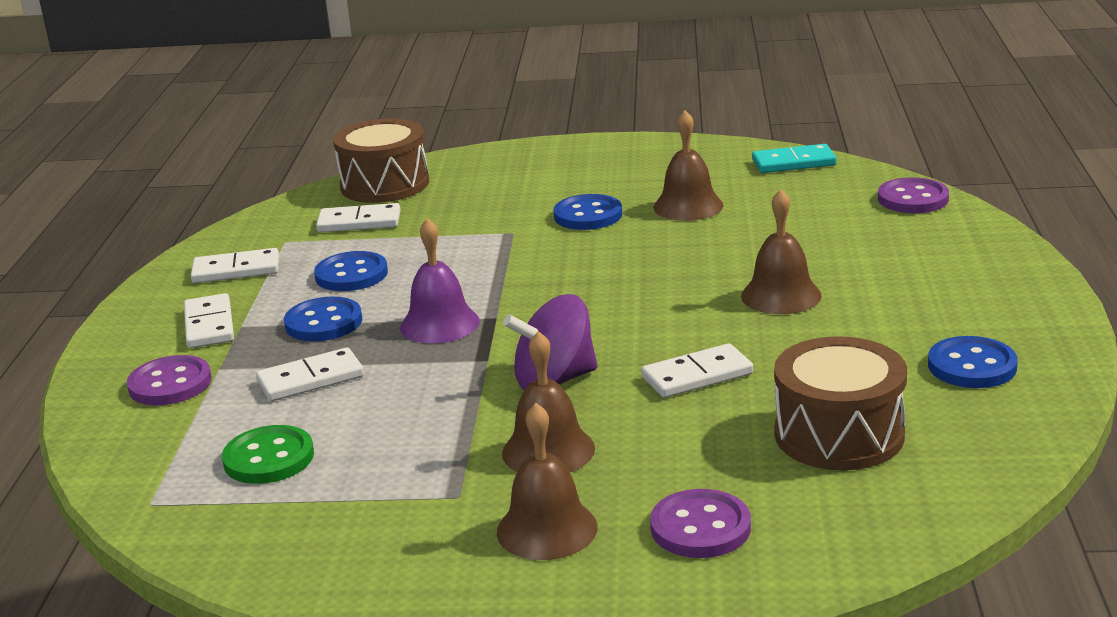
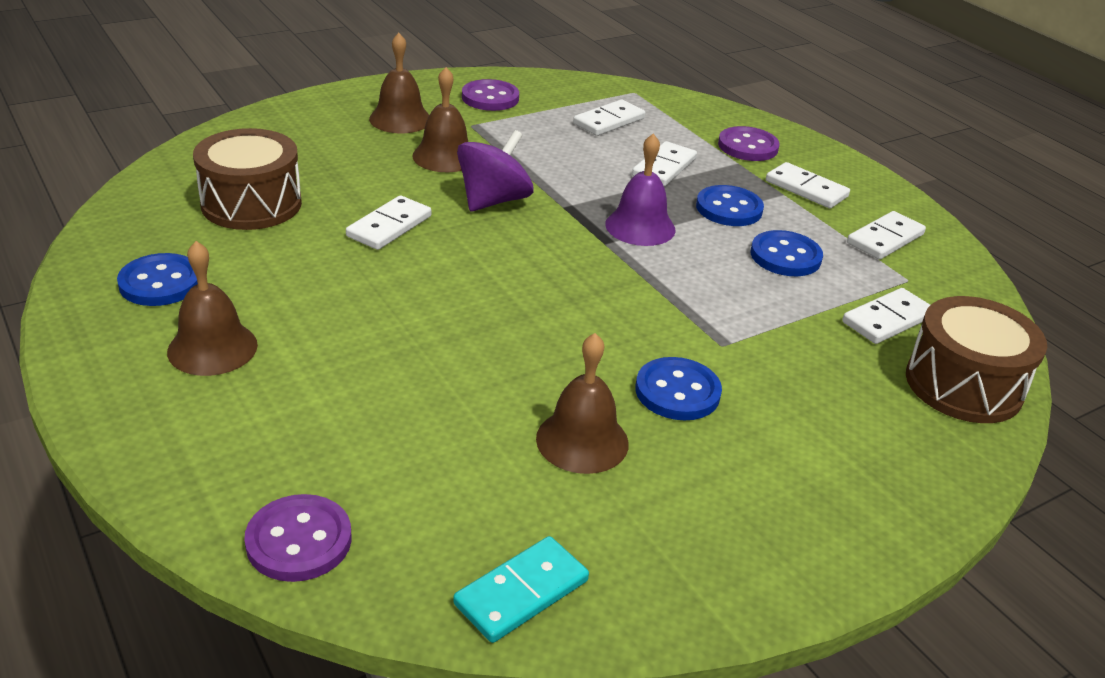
camera: 140 degrees right, 10 degrees up
(269, 458) = (609, 121): green button -> white domino
(700, 527) = (311, 135): purple button -> purple button (490, 98)
(781, 295) = (374, 323): brown bell -> brown bell (212, 348)

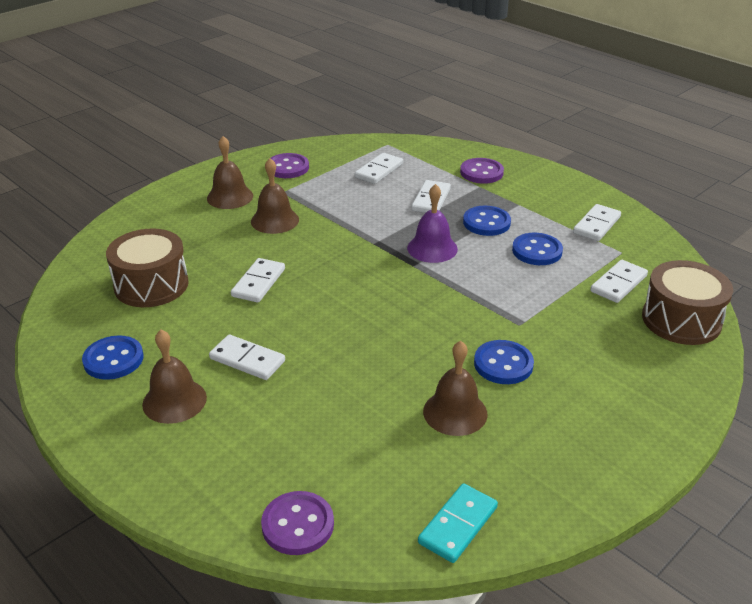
camera: 10 degrees left, 0 degrees up
(493, 201) = (323, 248): purple spinning top -> none
(806, 189) = (532, 197): white domino -> white domino (247, 360)

